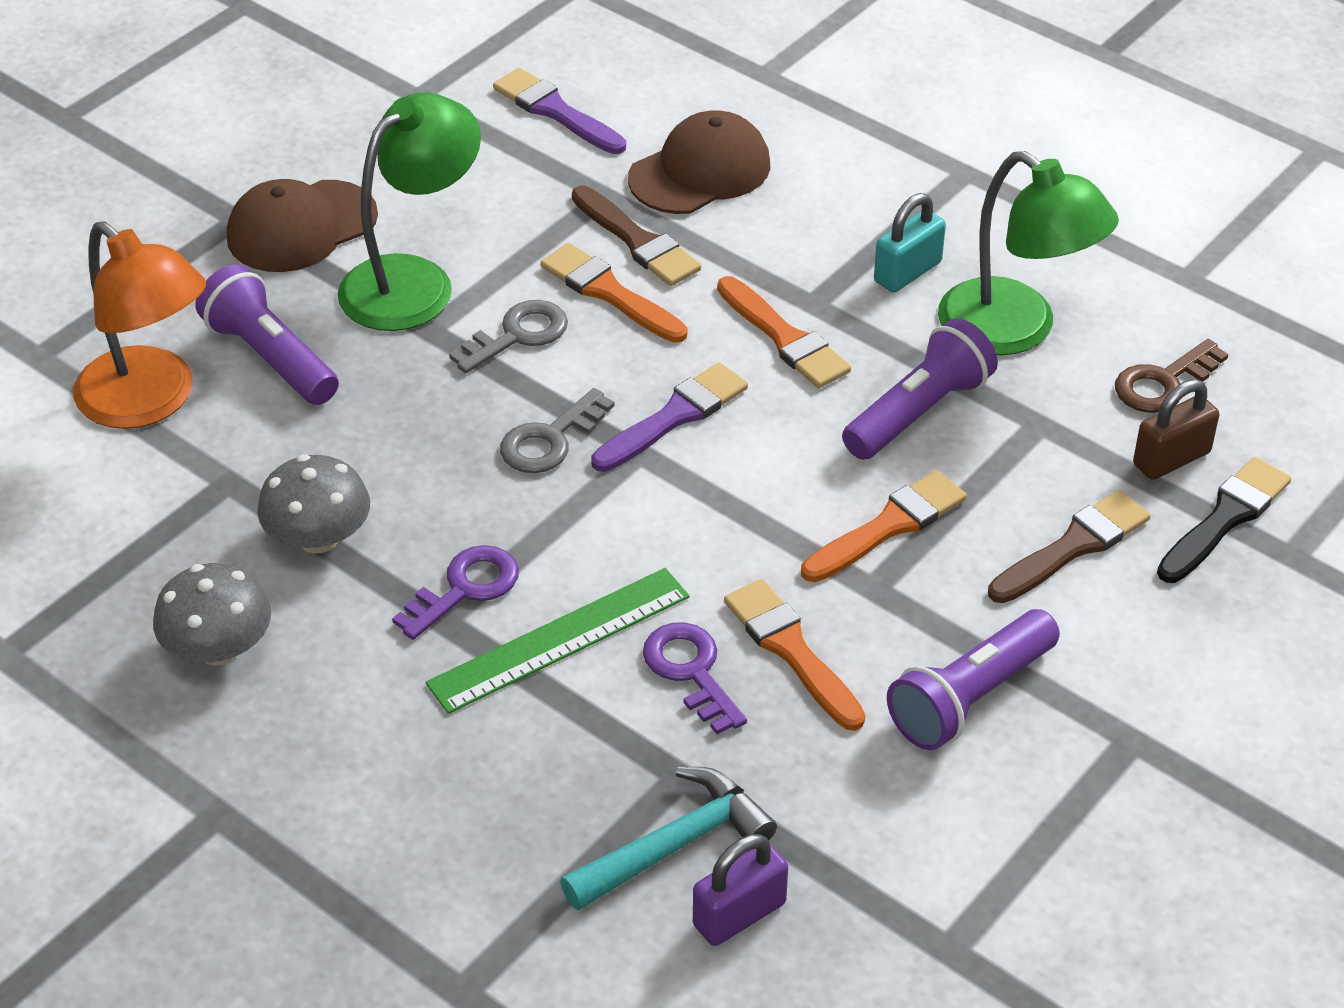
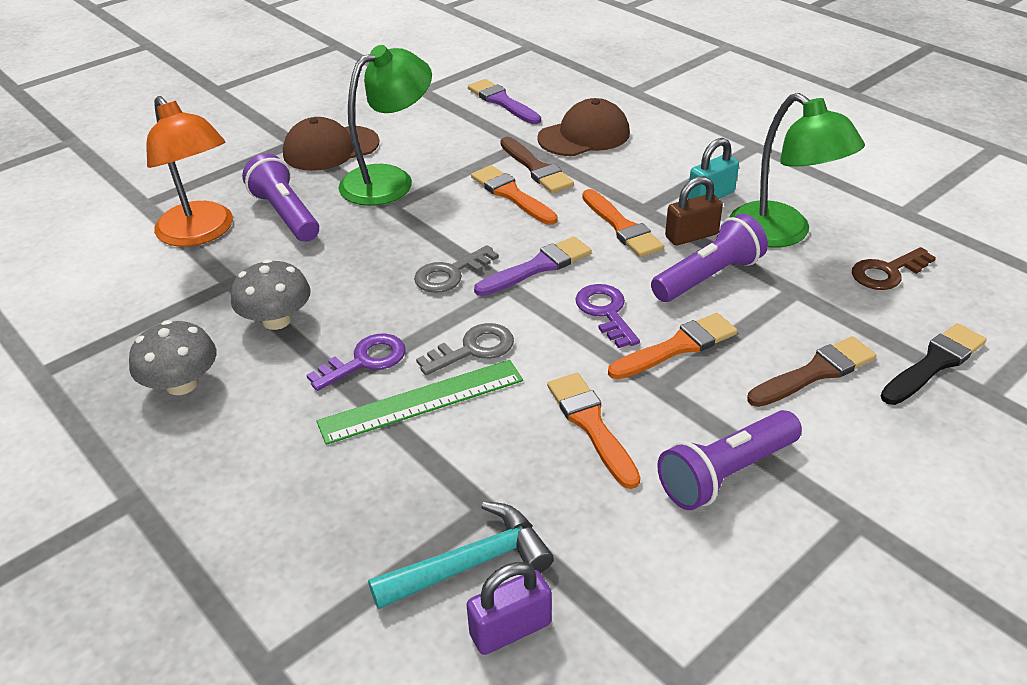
camera: 10 degrees right, 5 degrees down
(517, 335) = (446, 213): grey key -> grey key (473, 349)
(691, 672) = (512, 433): purple key -> purple key (605, 312)
(1171, 459) = (892, 320): brown padlock -> brown padlock (691, 236)

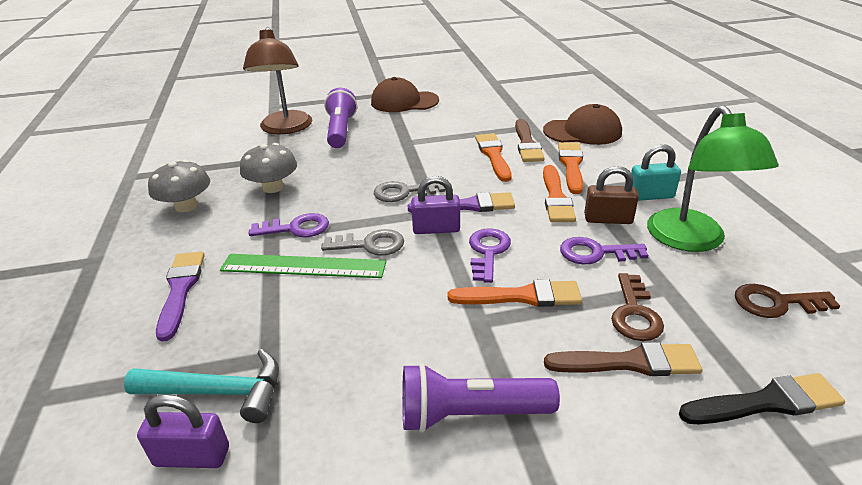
camera: 30 degrees right, 5 degrees down
(201, 233) = (285, 128): orange lamp -> brown lamp
(389, 180) = (421, 127): green lamp -> none
(502, 102) = (541, 99): purple brush -> purple brush (180, 290)
(529, 305) = (436, 229): none -> purple padlock
(591, 425) = (399, 328): orange brush -> orange brush (571, 165)
(708, 277) = (595, 253): purple flashlight -> purple key
(786, 325) = (634, 313): none -> brown key

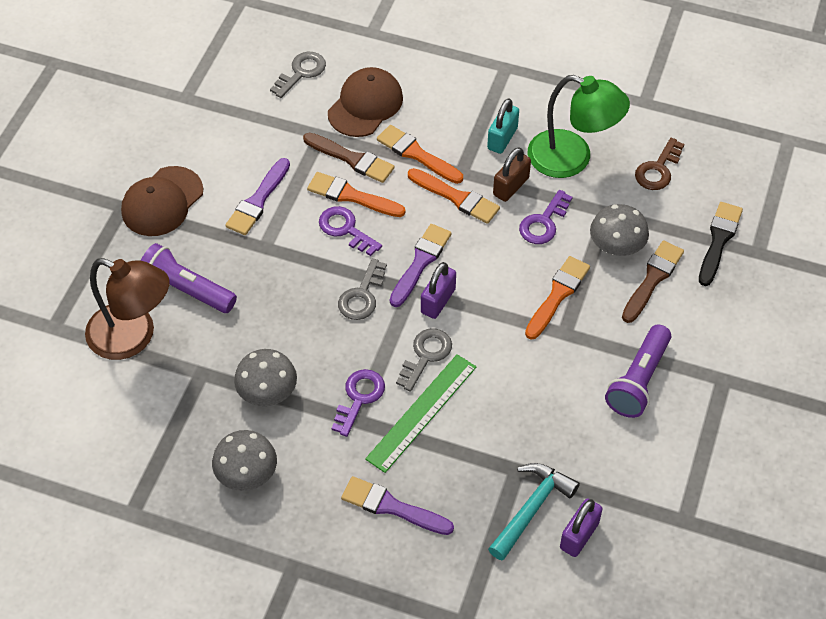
camera: 60 degrees left, 20 degrees up
(443, 127) = (258, 201): none -> purple brush
(488, 252) = (494, 285): purple key -> purple key (345, 229)
(571, 103) = (301, 72): none -> grey key
(634, 313) = (616, 246): brown key -> grey mushroom

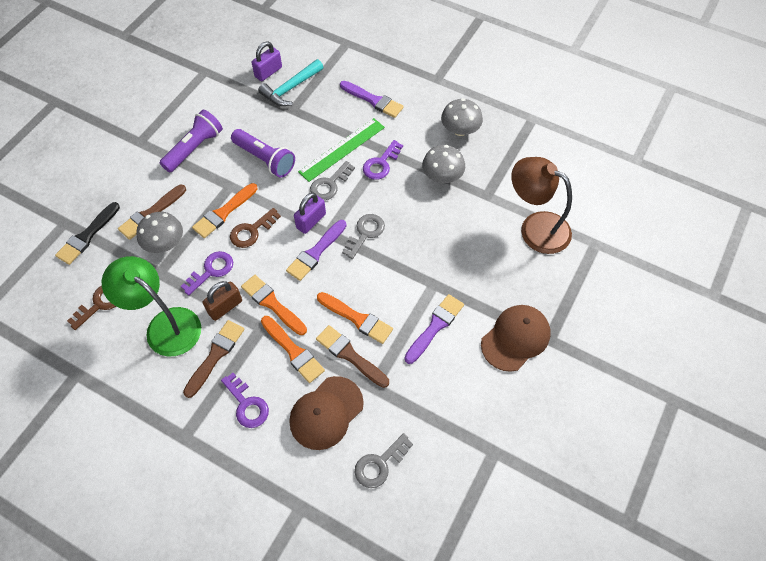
camera: 170 degrees left, 5 degrees up
(186, 290) = (496, 257): purple flashlight -> purple flashlight (265, 159)
(345, 229) = (367, 289): purple key -> purple key (247, 404)
(502, 138) = (215, 355): turquoise padlock -> brown brush
(511, 277) = (252, 231): none -> brown key

